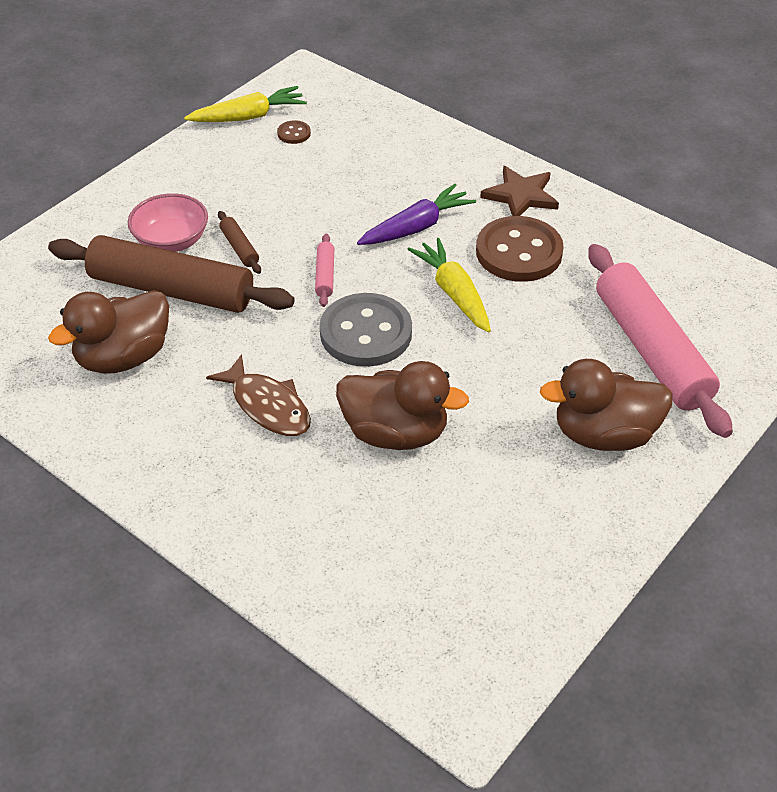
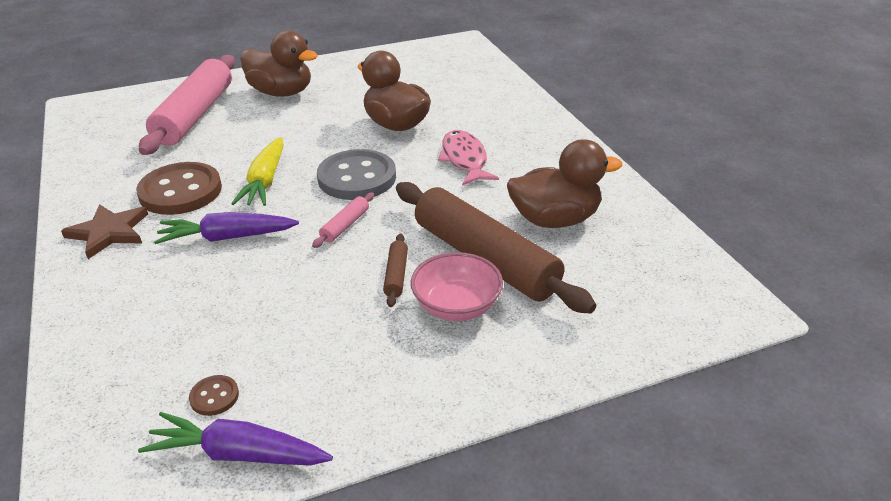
camera: 150 degrees left, 10 degrees down
(248, 117) = (238, 454): yellow carrot -> purple carrot
(267, 406) = (464, 159): brown fish -> pink fish

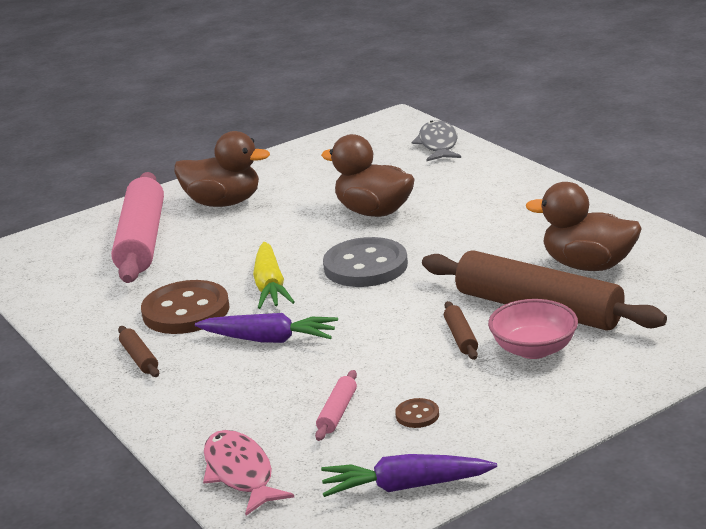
camera: 10 degrees left, 10 degrees down
(109, 232) = (139, 358): brown star -> brown rolling pin
(214, 397) = (353, 455): brown button -> brown button (417, 415)
(227, 237) = (269, 339): purple carrot -> purple carrot turned 150 degrees counterclockwise
(345, 225) = (382, 308): pink rolling pin -> pink rolling pin (337, 412)
(464, 159) = (467, 230): pink fish -> pink fish (240, 473)
(485, 71) = (438, 144): none -> grey fish
(555, 220) = (588, 265): brown duck -> brown duck turned 135 degrees counterclockwise

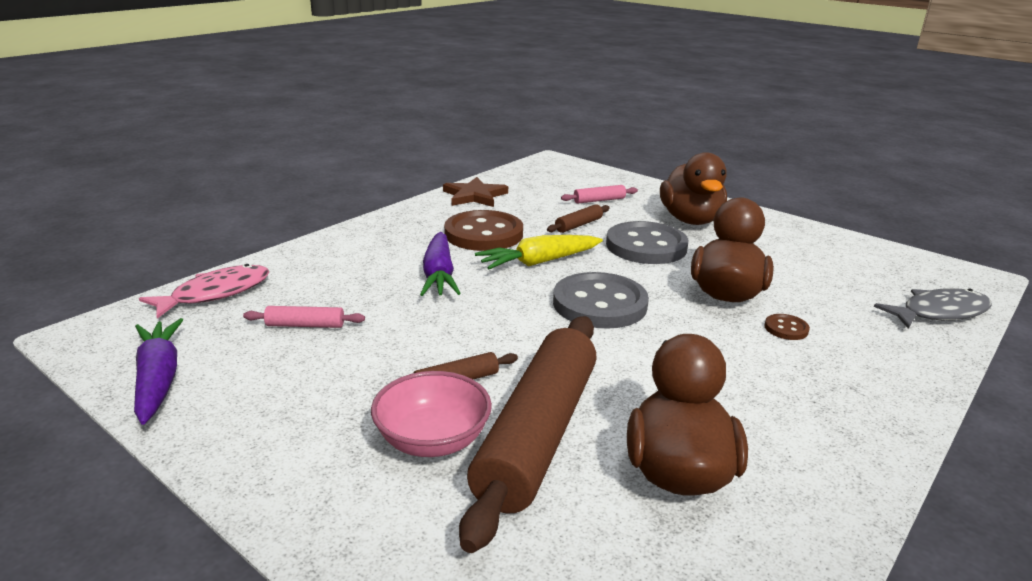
camera: 70 degrees right, 0 degrees up
(73, 311) = (474, 196): none -> brown star
(139, 358) = (403, 228): brown rolling pin -> brown rolling pin (578, 225)
(141, 241) = (599, 200): pink rolling pin -> pink rolling pin, size x0.40
(267, 231) = (646, 246): none -> grey button
(417, 415) = (292, 371): brown button -> brown button (786, 328)

